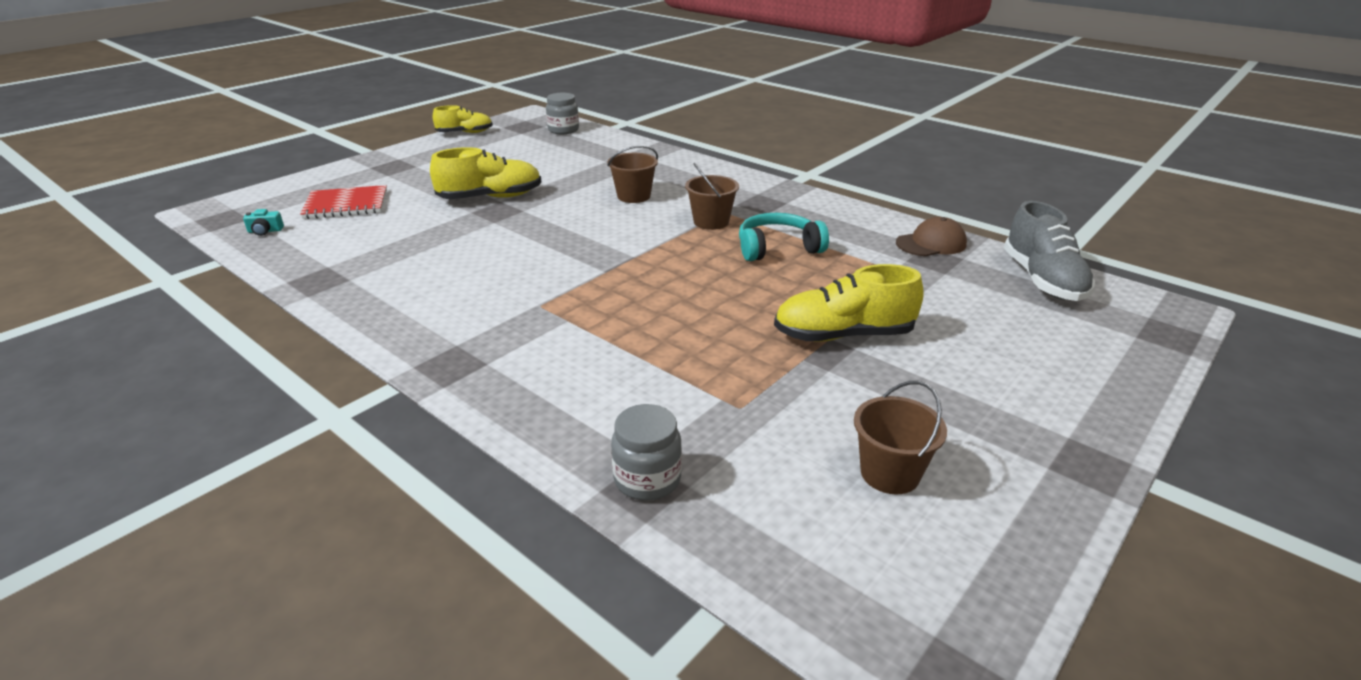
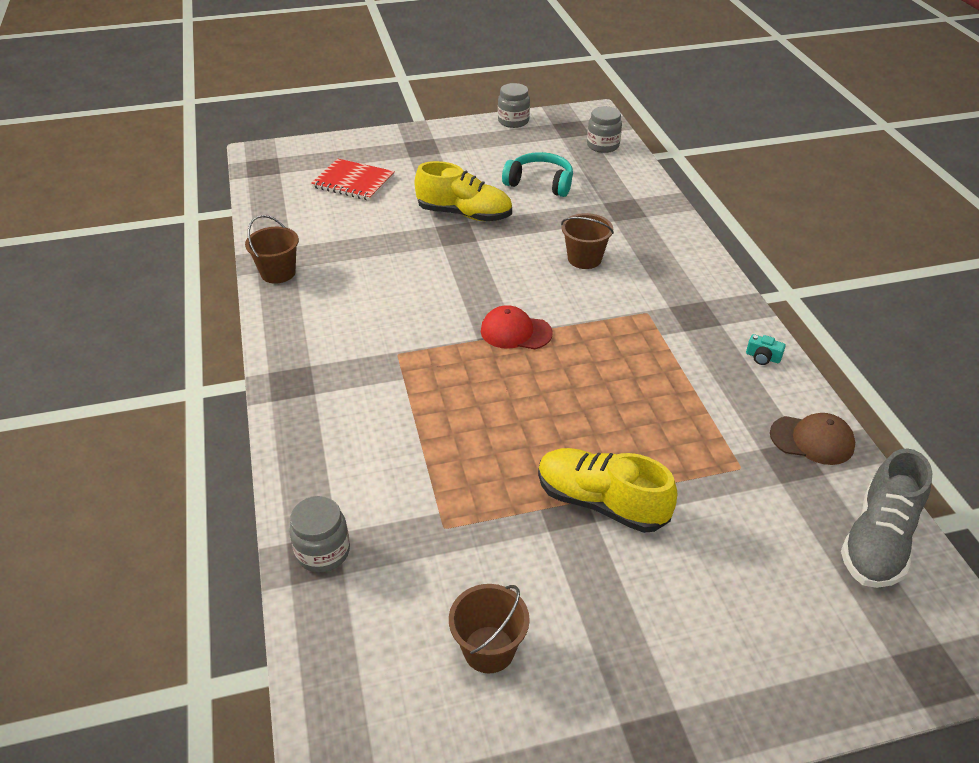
camera: 35 degrees right, 10 degrees up
(265, 231) = (280, 191): turquoise camera -> turquoise camera (762, 357)
(465, 133) = (513, 121): yellow shoe -> grey jar
(633, 256) = (515, 332): none -> red cap
(711, 222) = (622, 319): brown bucket -> brown bucket (278, 273)
(778, 248) = (650, 378): turquoise headphones -> turquoise headphones (540, 183)

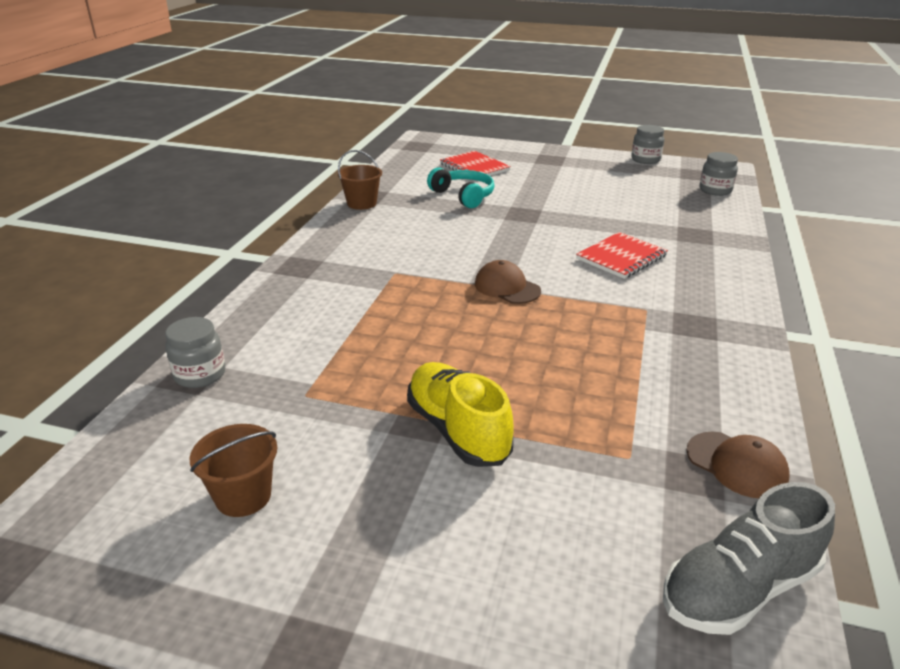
camera: 30 degrees right, 10 degrees down
(464, 214) = (543, 205): yellow shoe -> none
(515, 332) = (507, 287): red cap -> brown cap
(540, 183) = (630, 201): turquoise headphones -> turquoise headphones (463, 196)
(584, 259) = (621, 257): brown bucket -> red notebook
(762, 357) = (741, 378): turquoise camera -> none

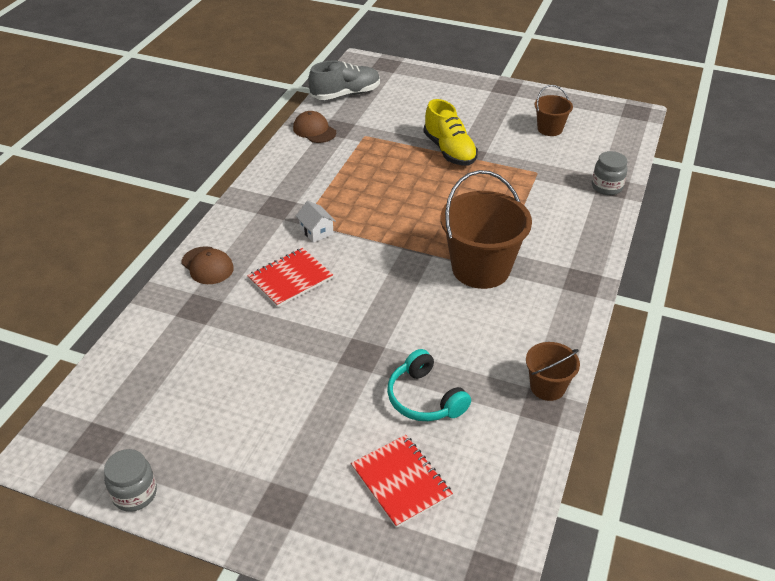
camera: 175 degrees left, 10 degrees up
(411, 273) = (481, 269): none -> brown bucket
(507, 287) = (402, 248): brown cap -> brown cap (207, 266)
(621, 300) = (316, 231): none -> white house
(715, 190) = (106, 395): grey jar -> none

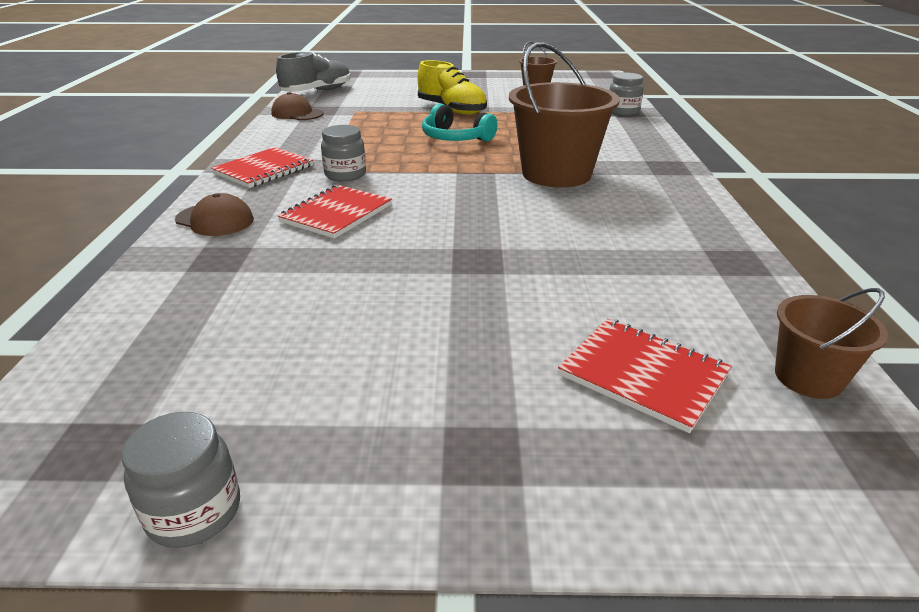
camera: 20 degrees left, 10 degrees down
(259, 210) = (264, 170): none -> red notebook
(316, 231) = (345, 175): white house -> grey jar
(425, 398) = (593, 283): turquoise headphones -> turquoise headphones (455, 138)
(547, 387) = (724, 245): brown bucket -> brown bucket (808, 378)

